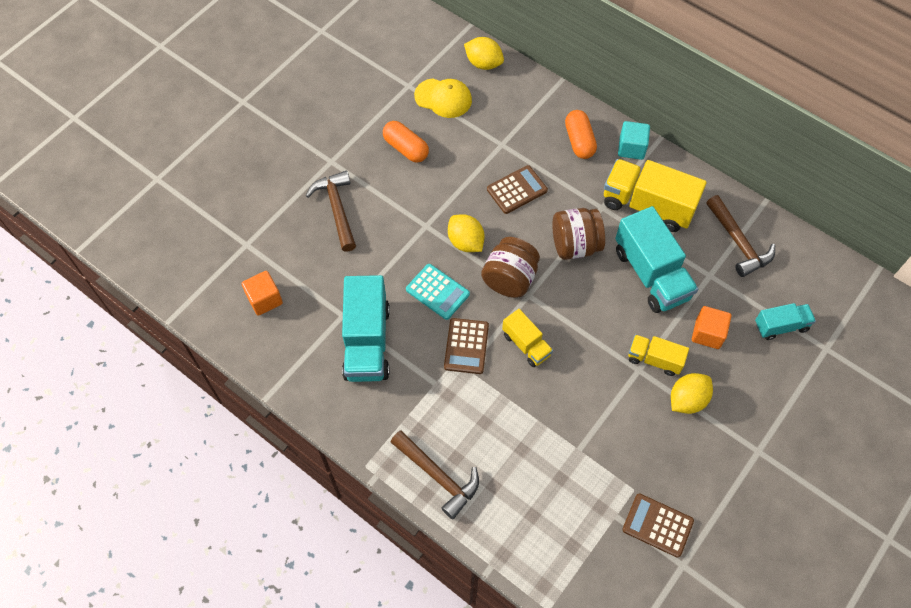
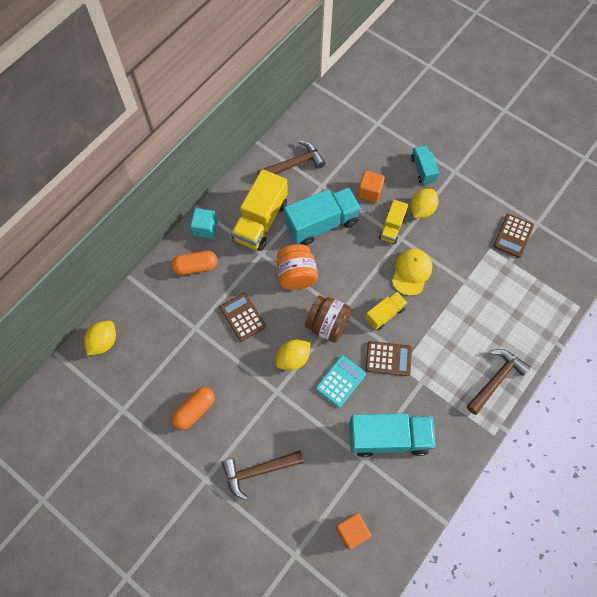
camera: 90 degrees left, 5 degrees up
(443, 98) = (140, 378): yellow cap -> yellow cap (411, 272)
(575, 245) = (296, 275): brown jar -> orange jar
(687, 400) = (421, 210): yellow lemon -> yellow lemon turned 75 degrees clockwise
(781, 326) = (362, 147): turquoise truck -> turquoise truck (423, 169)

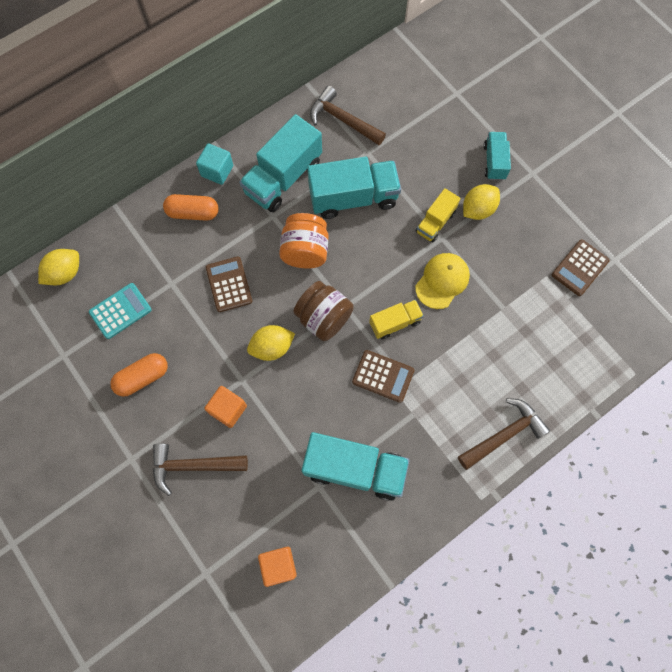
camera: 15 degrees right, 5 degrees up
(260, 221) = (283, 178): yellow truck -> turquoise truck
(294, 164) = (342, 120): brown hammer -> brown hammer turned 135 degrees counterclockwise
(340, 381) = (319, 388): turquoise calculator -> turquoise calculator (120, 311)
(369, 192) = (422, 173): orange cube -> orange cube (228, 409)

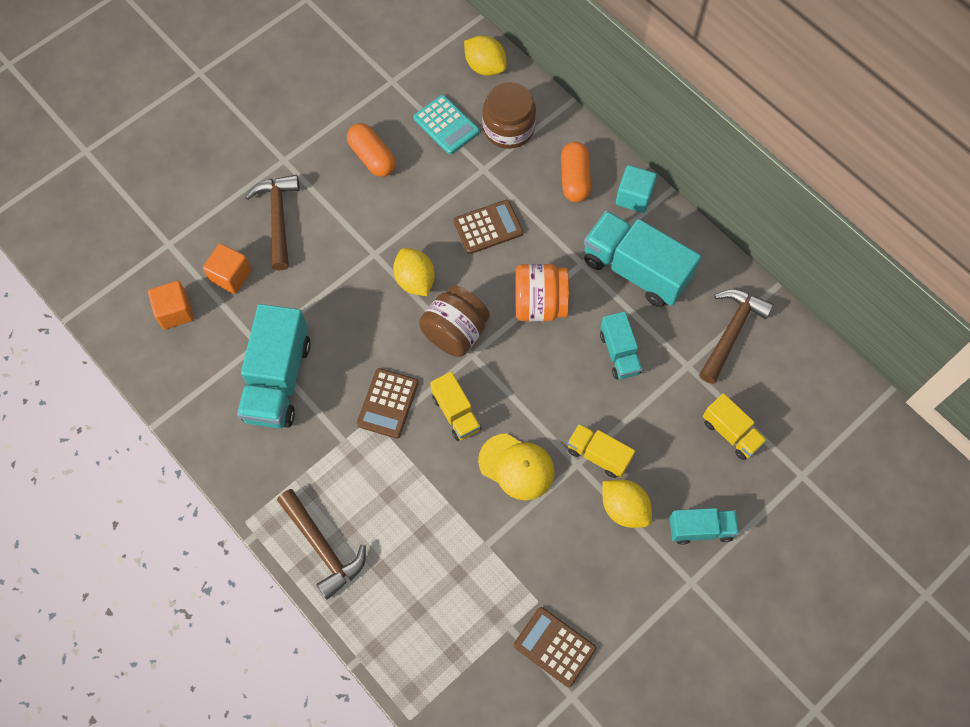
camera: 85 degrees right, 5 degrees down
(133, 259) = (508, 128): none -> brown jar
(228, 409) = (340, 244): orange cube -> orange cube (231, 276)
(353, 198) = (619, 353): turquoise truck -> turquoise truck, size x0.55
(422, 132) = (731, 433): none -> yellow truck

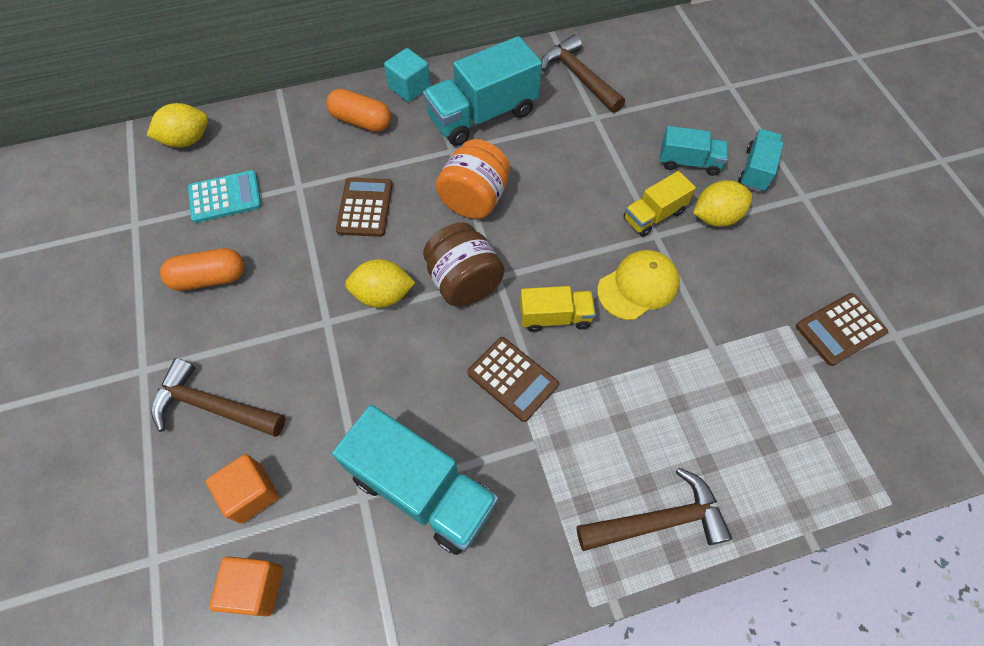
camera: 65 degrees left, 5 degrees down
(508, 128) = (269, 149): brown jar -> none
(619, 353) = (558, 159): turquoise truck -> turquoise truck (689, 162)
(731, 433) = (672, 114): yellow truck -> none

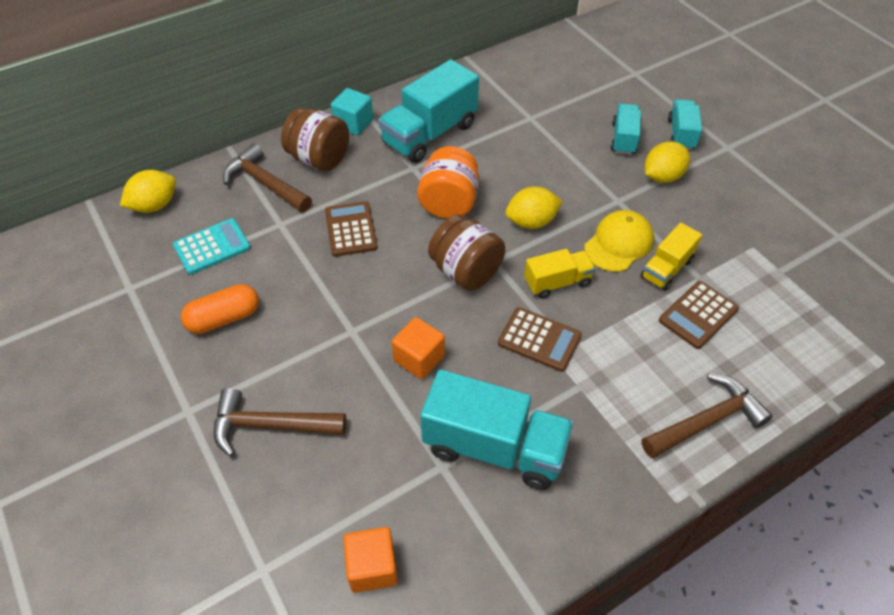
camera: 15 degrees left, 10 degrees down
(251, 493) = (336, 490): orange cube -> orange cube (419, 358)
(361, 121) = (319, 159): orange capsule -> brown jar
(383, 295) = (396, 298): yellow lemon -> yellow lemon (531, 222)
(579, 77) = (503, 88): brown hammer -> brown hammer (265, 183)
(653, 215) = (610, 185): yellow truck -> yellow truck (666, 268)
(689, 162) = (623, 139): turquoise truck -> turquoise truck turned 75 degrees counterclockwise
(840, 329) = (795, 241): brown calculator -> brown calculator (698, 315)

